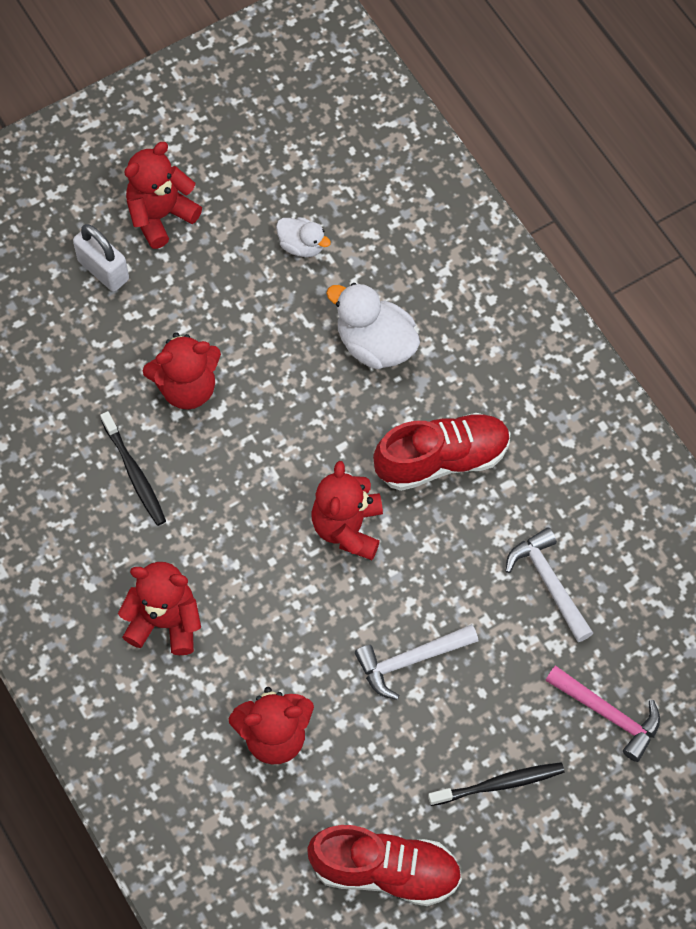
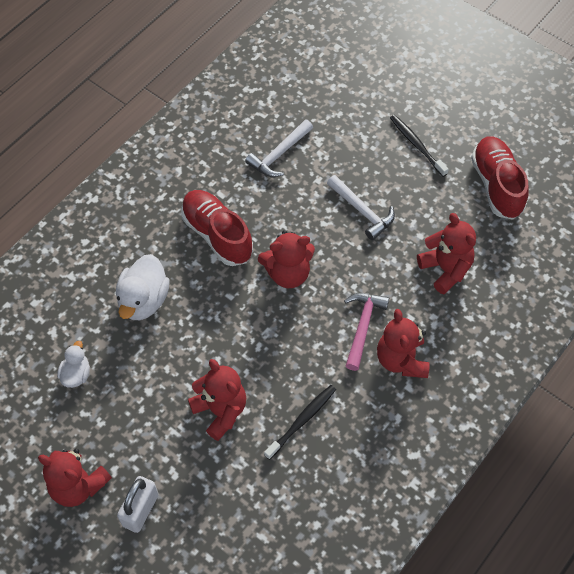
camera: 110 degrees left, 5 degrees down
(608, 714) = (349, 104): pink hammer -> pink hammer (363, 326)

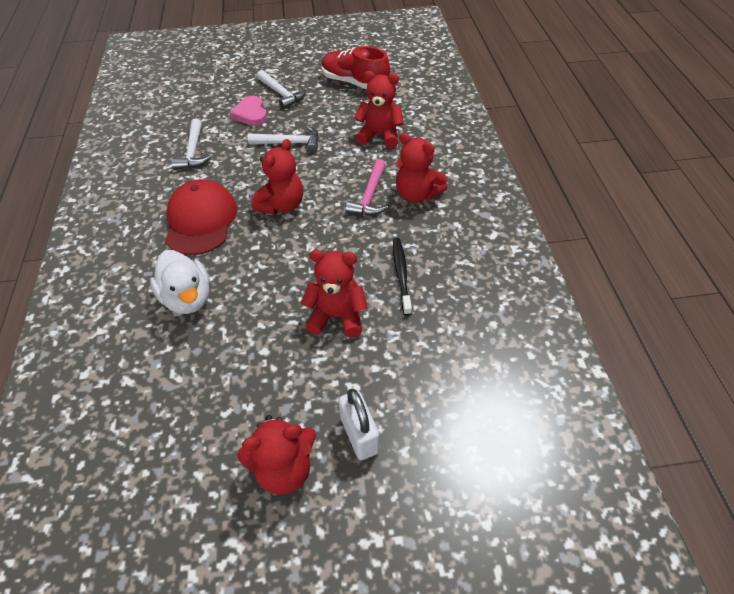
camera: 45 degrees left, 10 degrees down
(76, 374) = (185, 391): white duck -> none
(217, 235) = (201, 220): red shoe -> red cap
(363, 326) = (370, 196): pink hammer -> pink hammer turned 135 degrees counterclockwise
(366, 148) = (251, 114): none -> pink heart
(416, 145) = (281, 94): black toothbrush -> white hammer

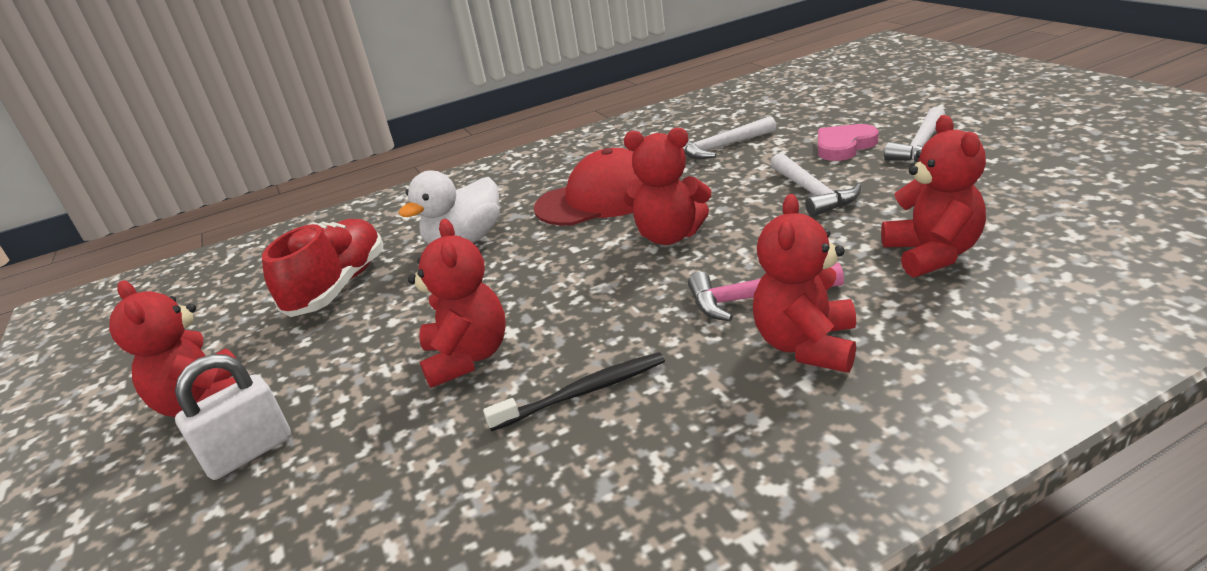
camera: 75 degrees right, 20 degrees down
(355, 83) = (1051, 183): red shoe -> red shoe (339, 286)

